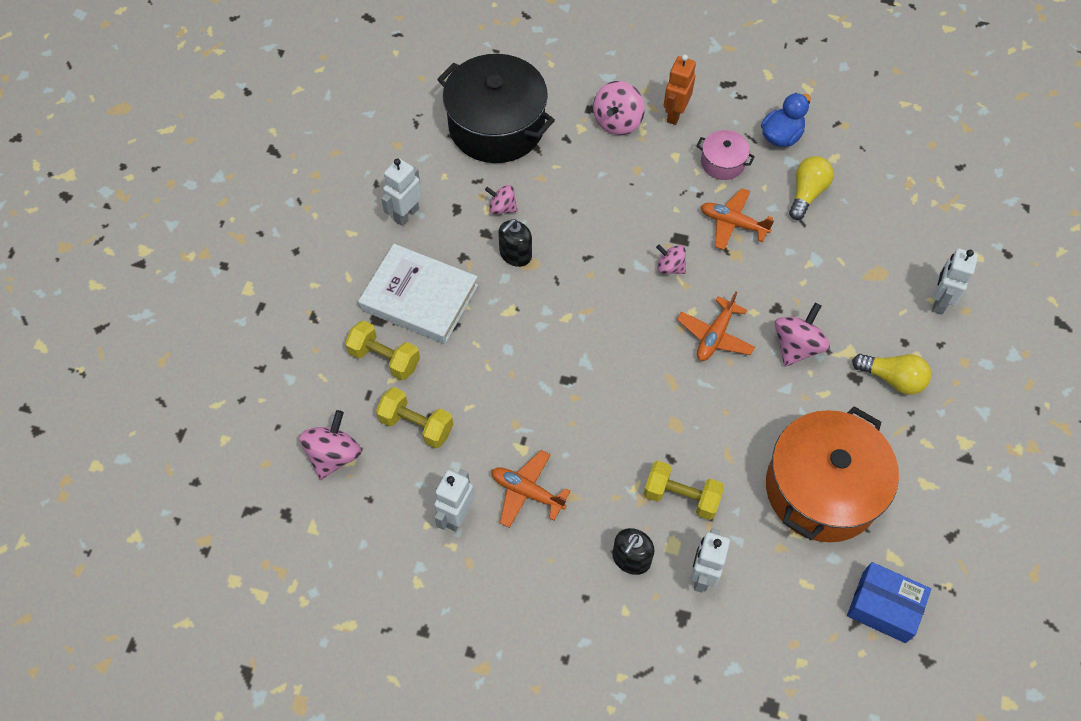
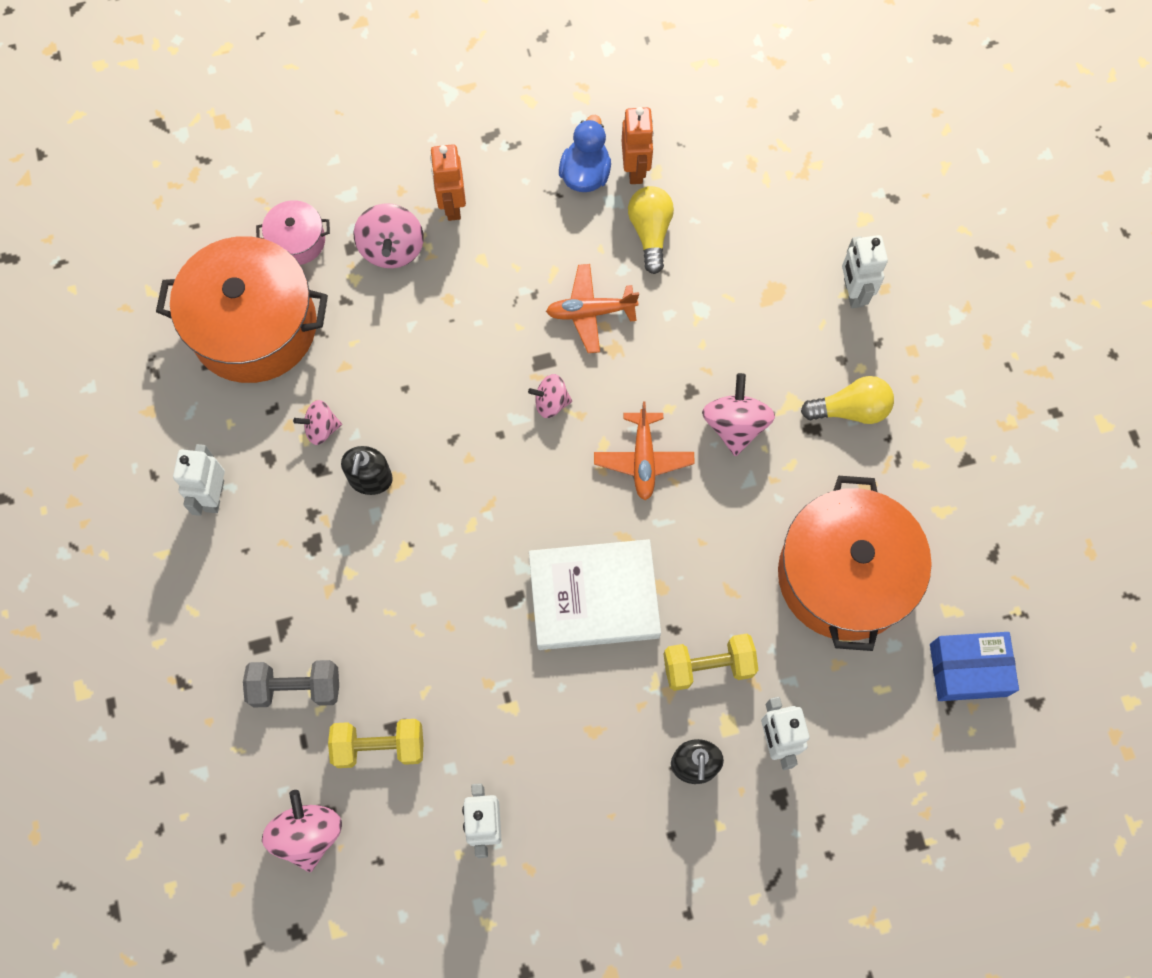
camera: 30 degrees left, 10 degrees up
(385, 358) = (296, 687): yellow dumbbell -> grey dumbbell
(419, 297) = (291, 591): white book -> white book (594, 597)
(496, 126) = (254, 326): black pot -> orange pot
(527, 492) = (545, 754): orange plane -> none
(722, 163) = (538, 241): pink pot -> pink pot (297, 240)
(819, 149) = (635, 169): none -> orange robot

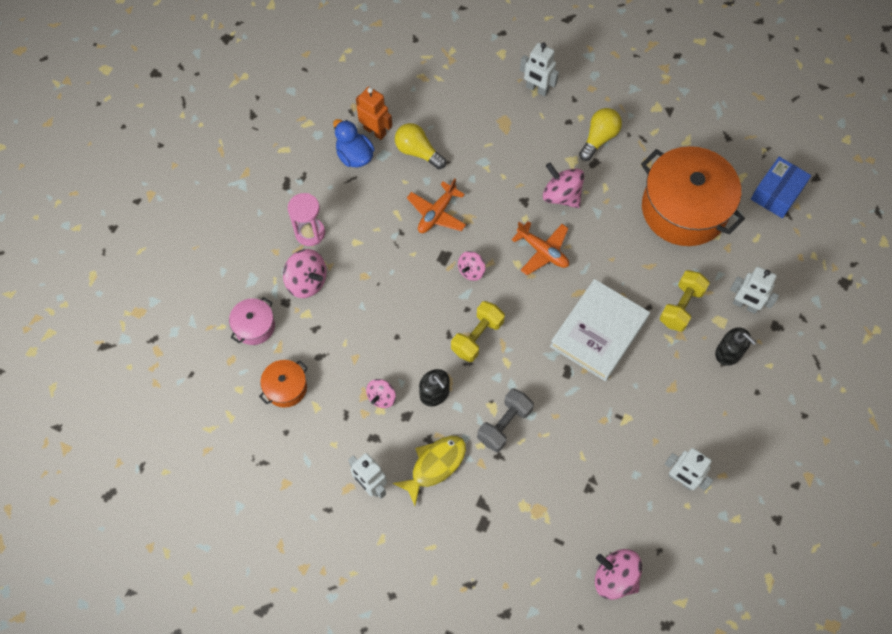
camera: 50 degrees left, 5 degrees down
(254, 326) = (286, 387): orange pot -> orange pot, size x0.45
(287, 543) = (435, 465): none -> yellow fish
(296, 687) = (524, 522): grey dumbbell -> grey dumbbell (504, 424)
(379, 746) = (594, 502): yellow dumbbell -> yellow dumbbell (477, 337)
(452, 205) = (310, 233): orange robot -> pink hourglass

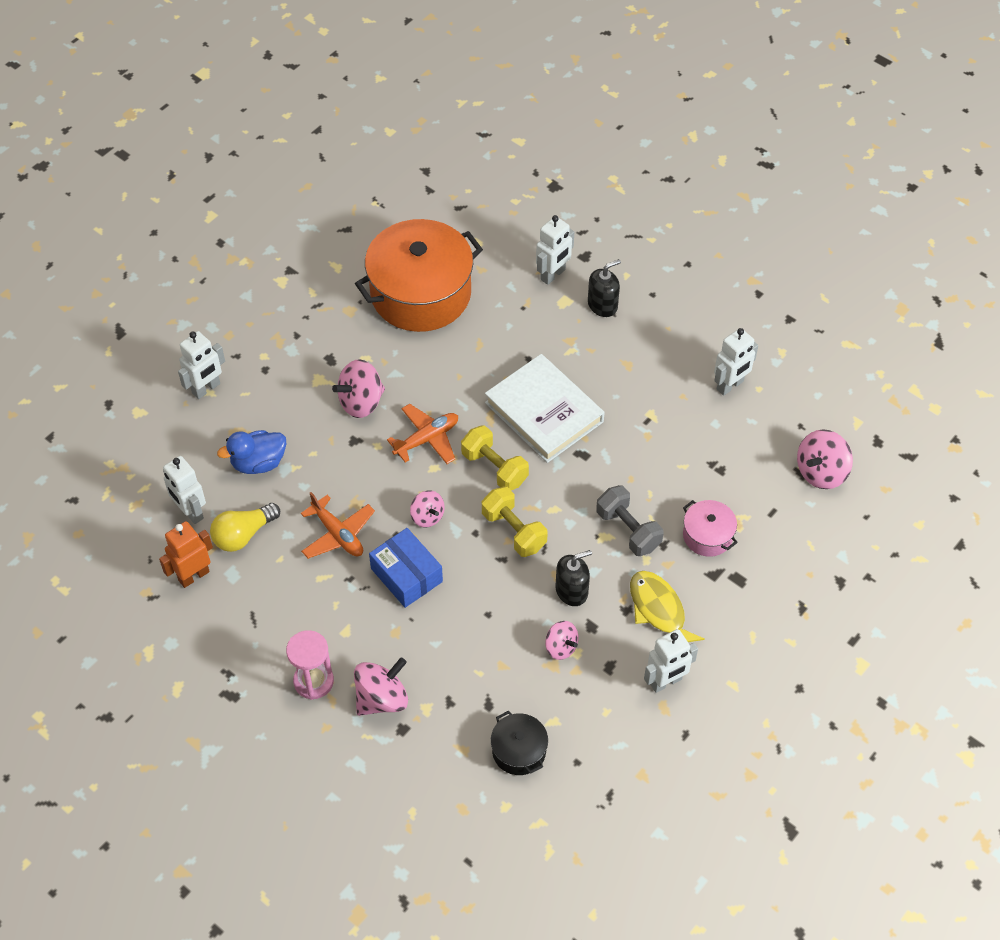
camera: 75 degrees left, 10 degrees down
(254, 326) = (424, 772): pink pot -> pink pot (707, 535)
(286, 387) = (519, 751): orange pot -> black pot
(354, 156) = (221, 607): blue duck -> blue duck (258, 463)
(427, 113) = (190, 512): none -> white robot
(599, 138) = (300, 346): yellow light bulb -> none
(681, 306) = (537, 330): yellow dumbbell -> yellow dumbbell (494, 468)
(777, 193) = (432, 208): blue box -> blue box (406, 575)

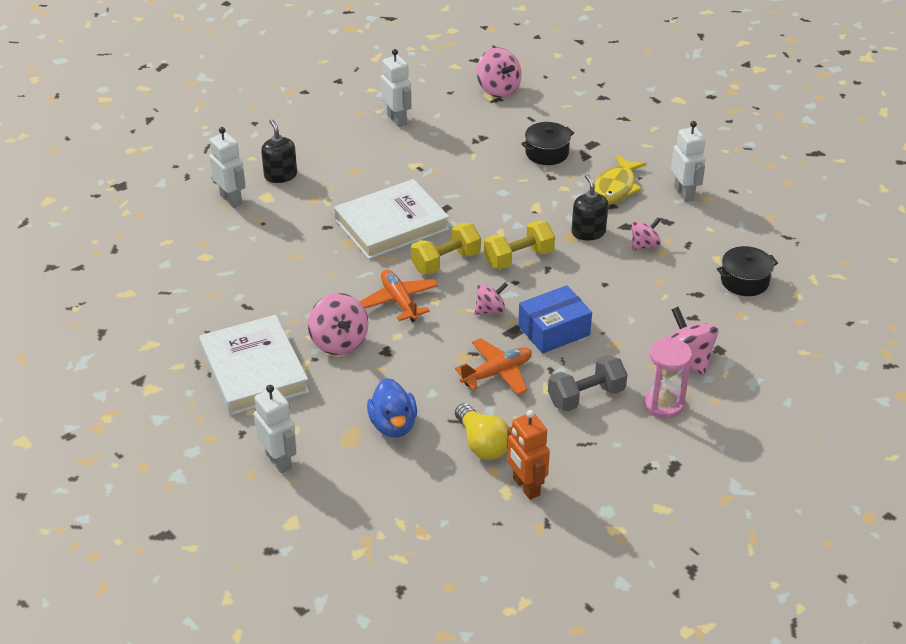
camera: 80 degrees left, 15 degrees down
(190, 512) = (443, 484): white robot -> none
(314, 347) = (254, 370): none -> white book
(421, 293) = (215, 287): orange pot -> none
(628, 530) = (532, 193): grey dumbbell -> grey dumbbell (586, 396)
(658, 610) = (615, 188): yellow fish -> yellow fish turned 45 degrees counterclockwise
(707, 535) = (547, 153): pink pot -> black pot

